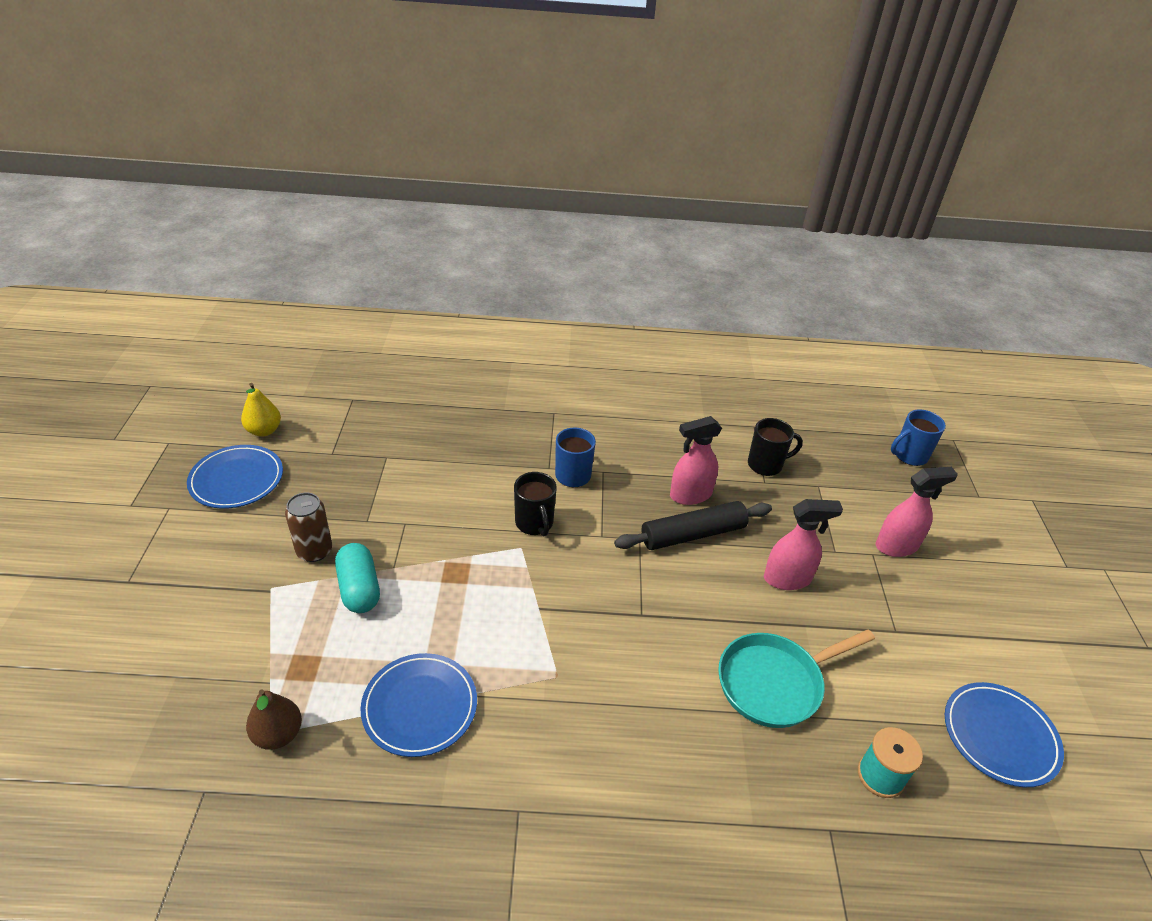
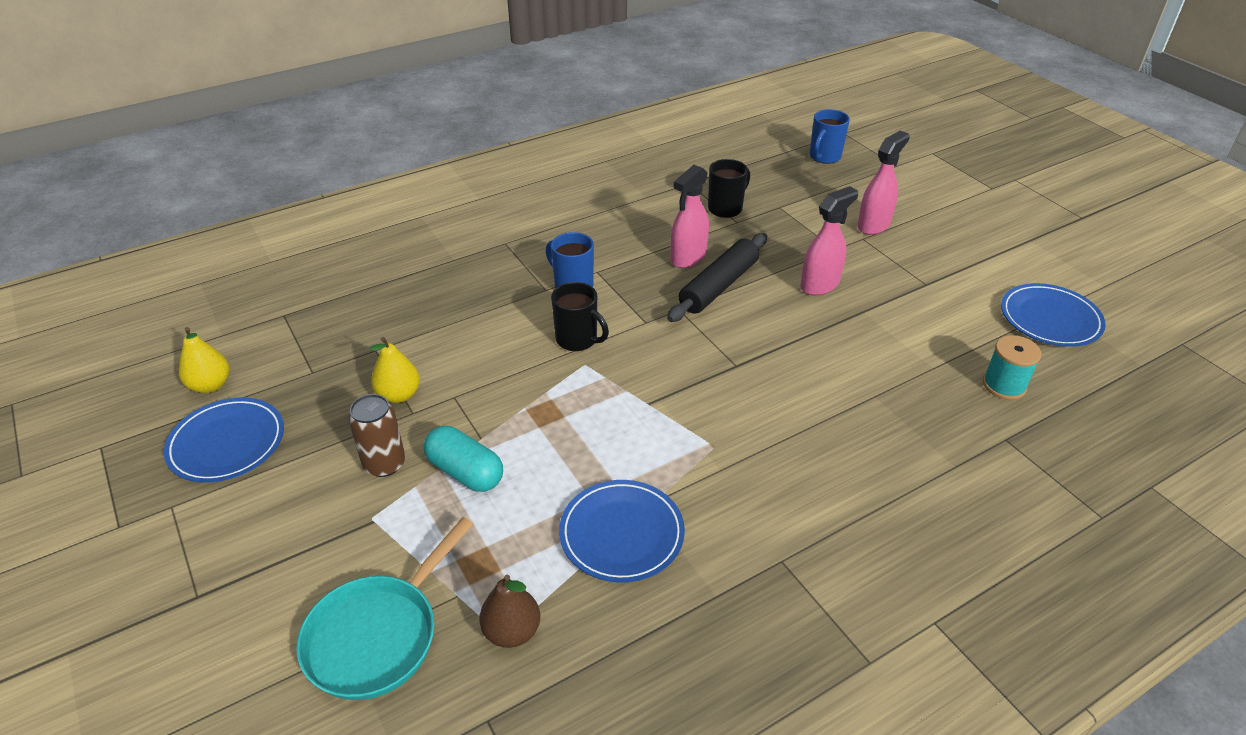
camera: 30 degrees left, 0 degrees up
(370, 501) = (399, 395): none -> yellow pear
(774, 683) = (879, 362): turquoise pan -> turquoise pan (378, 636)

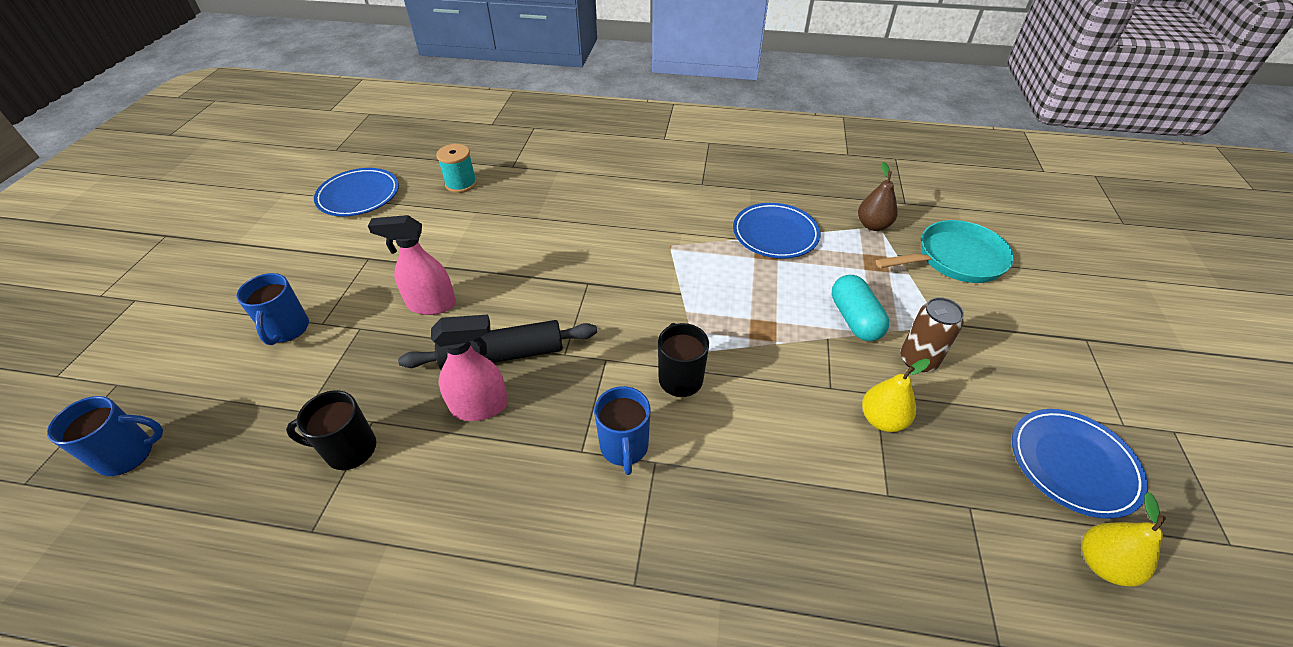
camera: 140 degrees left, 5 degrees up
(874, 225) = (287, 330): pink spray bottle -> blue mug

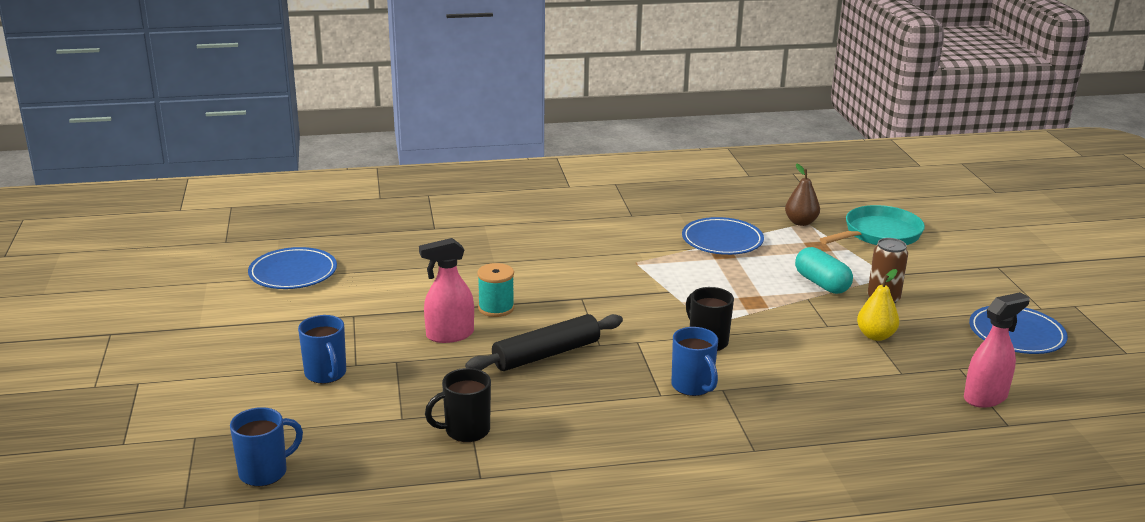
camera: 20 degrees left, 20 degrees down
(461, 184) = (394, 248): turquoise spool -> turquoise spool (496, 308)
(480, 406) = (555, 387): pink spray bottle -> pink spray bottle (985, 397)
(1103, 564) = (1054, 377): yellow pear -> none

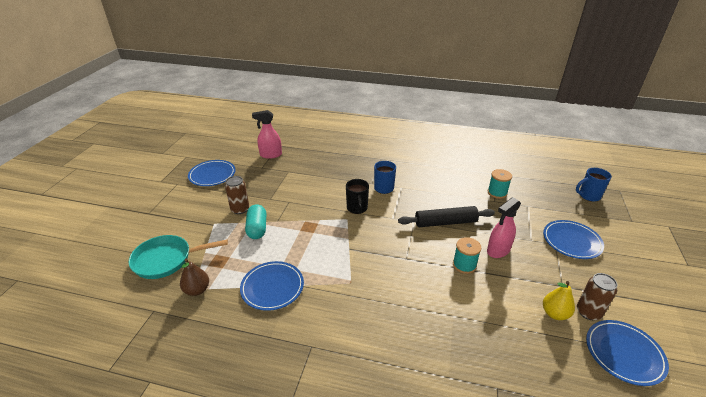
camera: 155 degrees left, 10 degrees up
(324, 297) = (588, 312): none -> brown can
(326, 374) = (571, 241): blue mug -> blue plate
(449, 335) = (498, 250): pink spray bottle -> pink spray bottle turned 135 degrees clockwise
(465, 431) = (497, 193): black mug -> turquoise spool
(875, 336) = (274, 190): yellow pear -> yellow pear (554, 313)

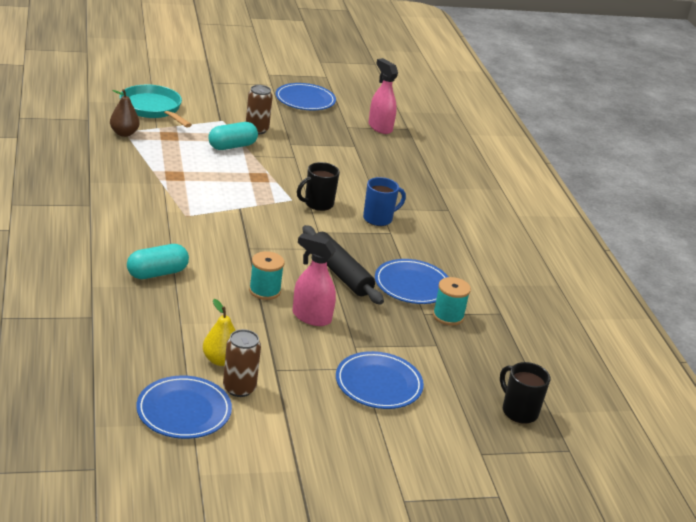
camera: 60 degrees right, 5 degrees down
(272, 287) = (151, 171): blue plate -> blue plate (412, 285)
(433, 323) = (157, 273): none -> turquoise capsule
(588, 196) = (518, 411): blue mug -> black mug

